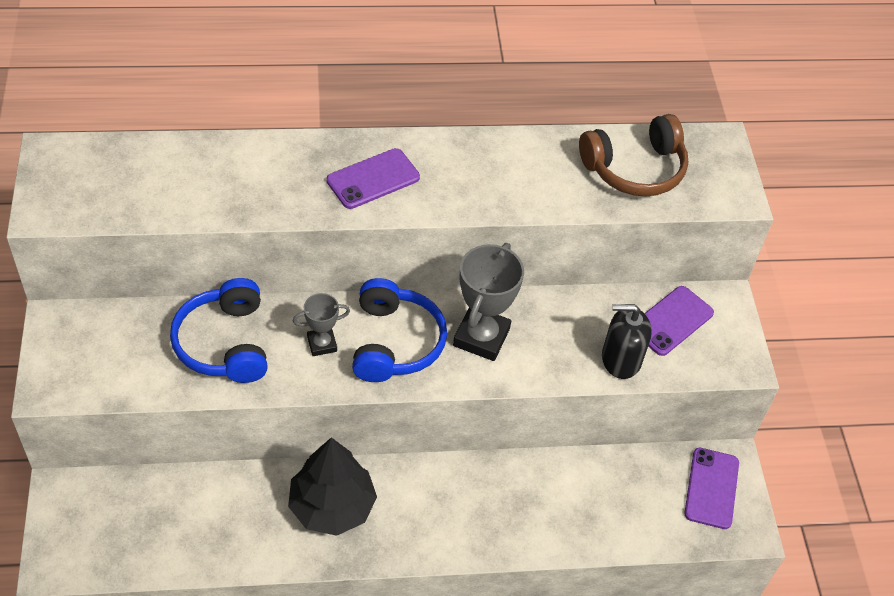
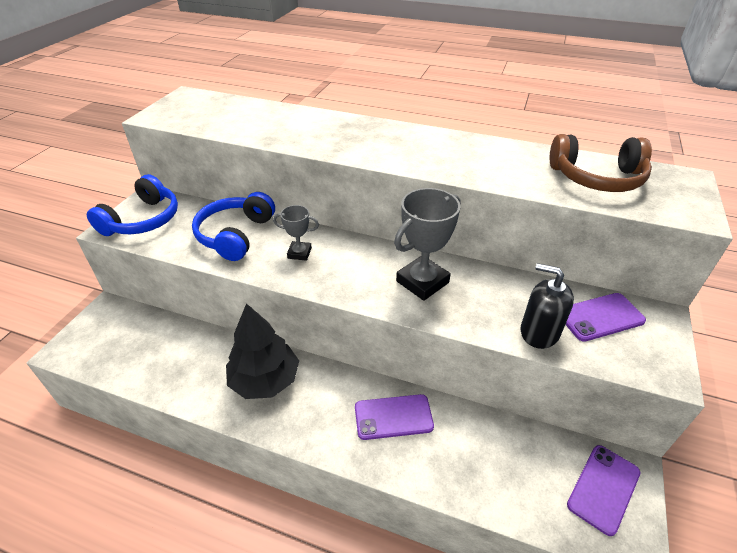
camera: 30 degrees right, 10 degrees down
(373, 179) = (375, 142): purple phone -> purple phone (393, 417)
(394, 342) = (352, 266): blue headphones -> blue headphones (142, 220)

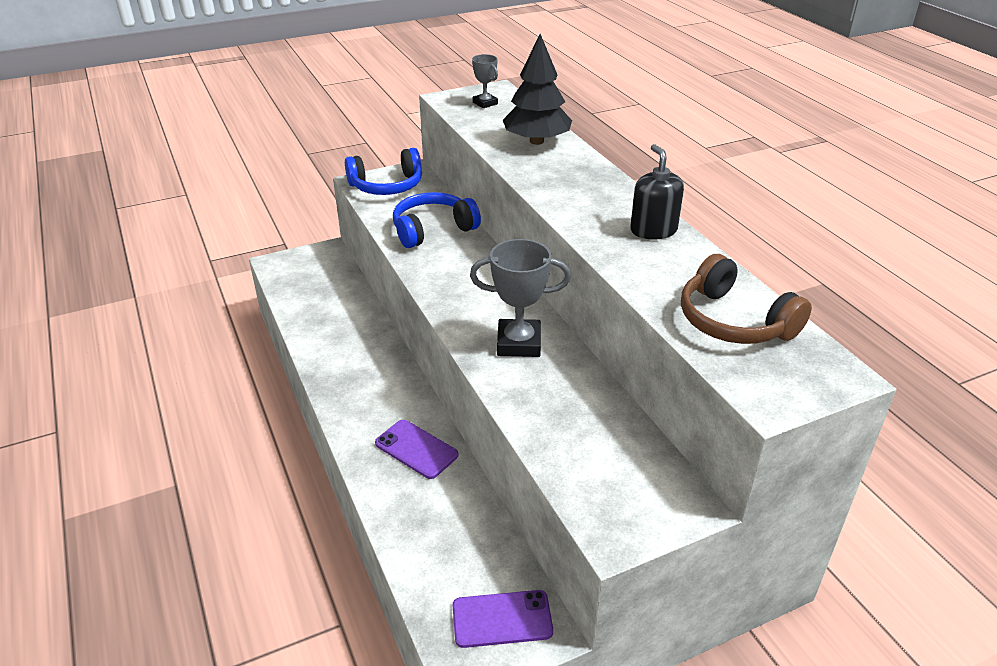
camera: 45 degrees right, 5 degrees down
(265, 380) = (365, 363): black tree -> black tree (536, 141)
(299, 253) = (458, 268): grey trophy -> grey trophy (485, 103)
(539, 332) = (553, 436): black soap dispenser -> black soap dispenser (653, 230)
(600, 317) = (629, 465): purple phone -> none

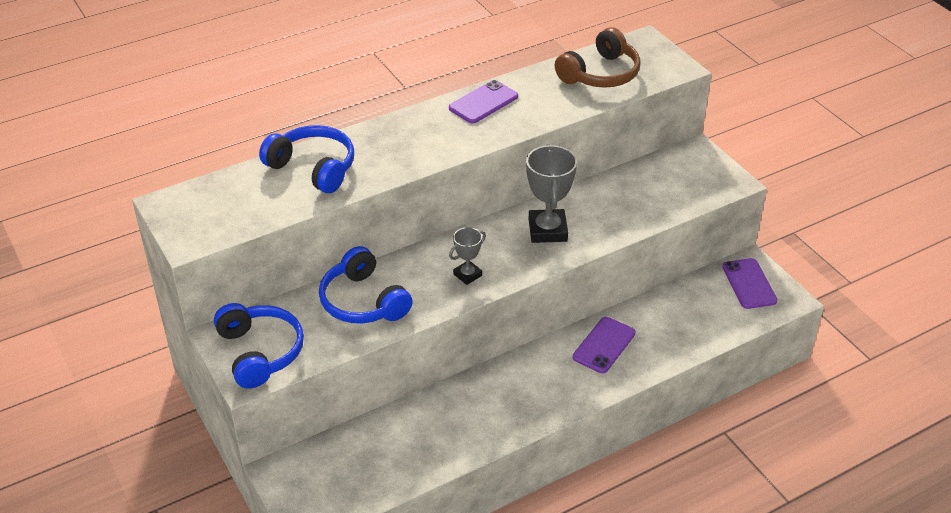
camera: 95 degrees left, 5 degrees up
(485, 103) = (209, 210): grey trophy -> grey trophy (467, 275)
(536, 141) = (313, 168): black tree -> blue headphones
(653, 230) = (483, 102): black soap dispenser -> purple phone

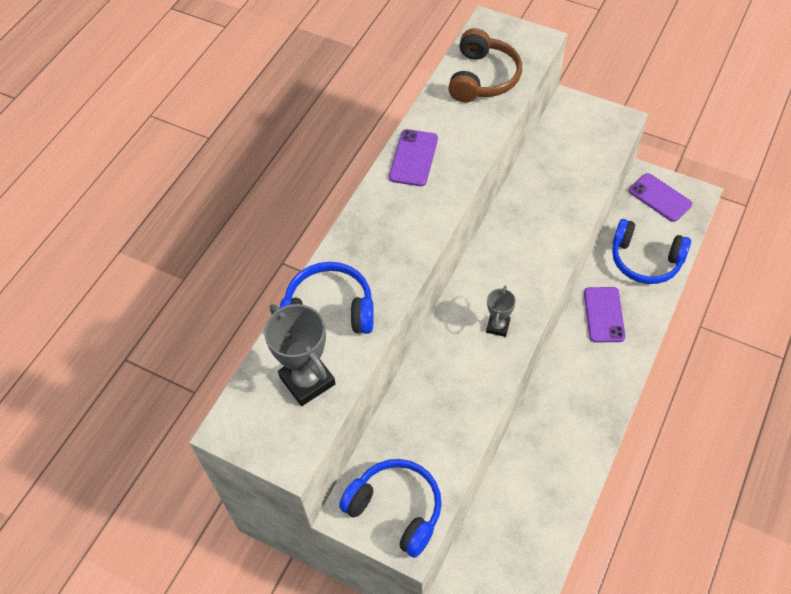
camera: 30 degrees left, 15 degrees up
(363, 301) = (437, 403): blue headphones -> blue headphones (645, 260)
(547, 230) = (523, 245): grey trophy -> grey trophy (307, 380)

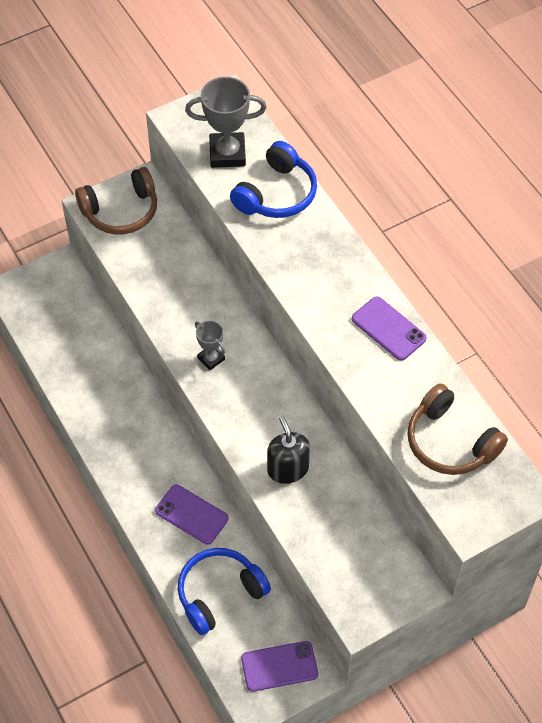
camera: 120 degrees right, 0 degrees up
(396, 509) = (121, 211): blue headphones -> brown headphones
(549, 218) = (288, 469): none -> black soap dispenser

